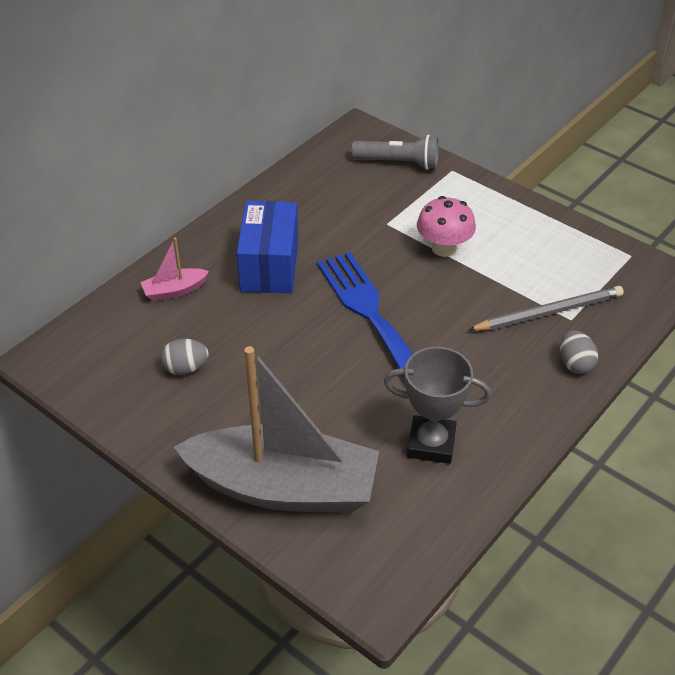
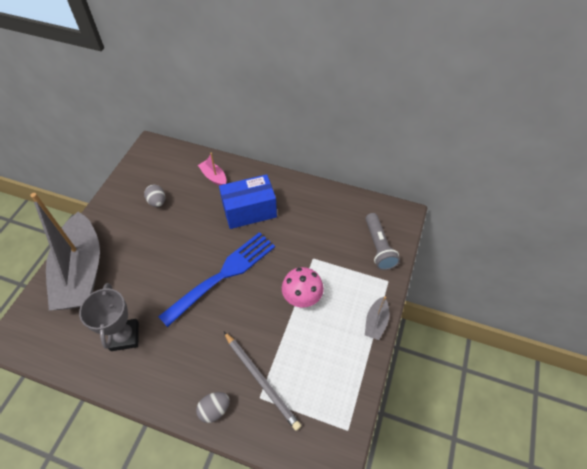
camera: 70 degrees right, 10 degrees up
(505, 196) = (376, 322): none -> grey boat

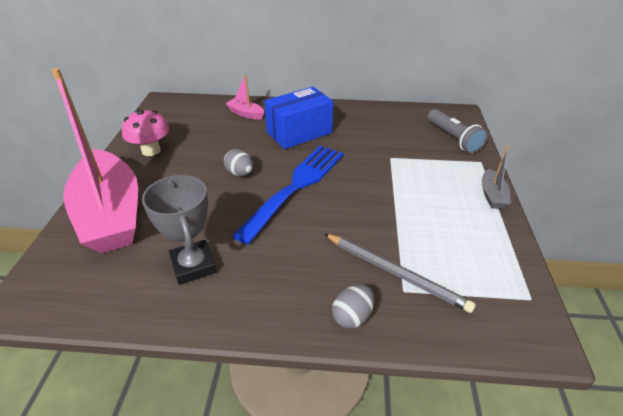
camera: 15 degrees left, 15 degrees down
(81, 272) = (110, 214): grey boat -> pink boat
(157, 202) = (188, 141): grey egg -> grey egg (240, 173)
(302, 297) = (398, 190): pink mushroom -> pink mushroom (151, 150)

